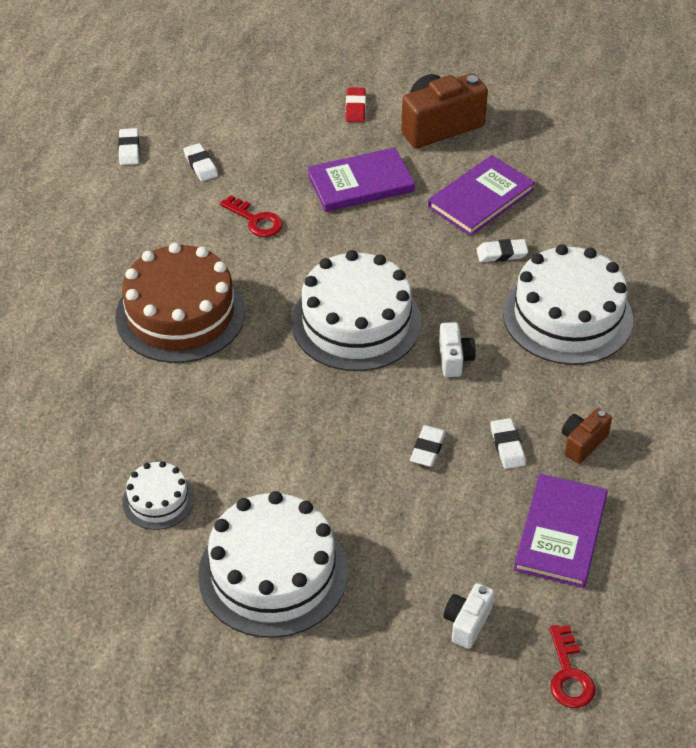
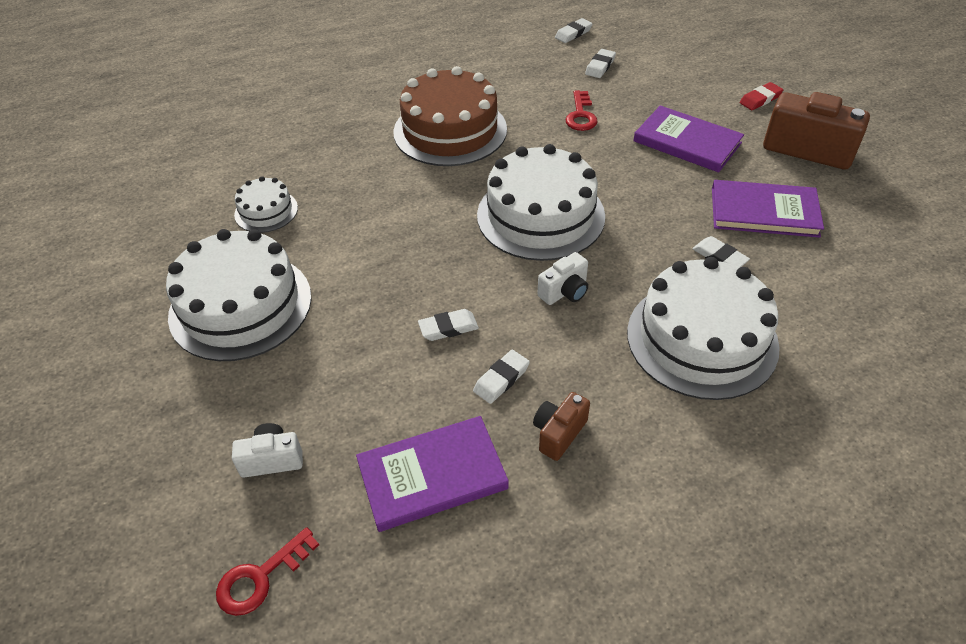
camera: 55 degrees right, 0 degrees up
(582, 443) = (559, 433): brown camera -> brown camera turned 60 degrees counterclockwise

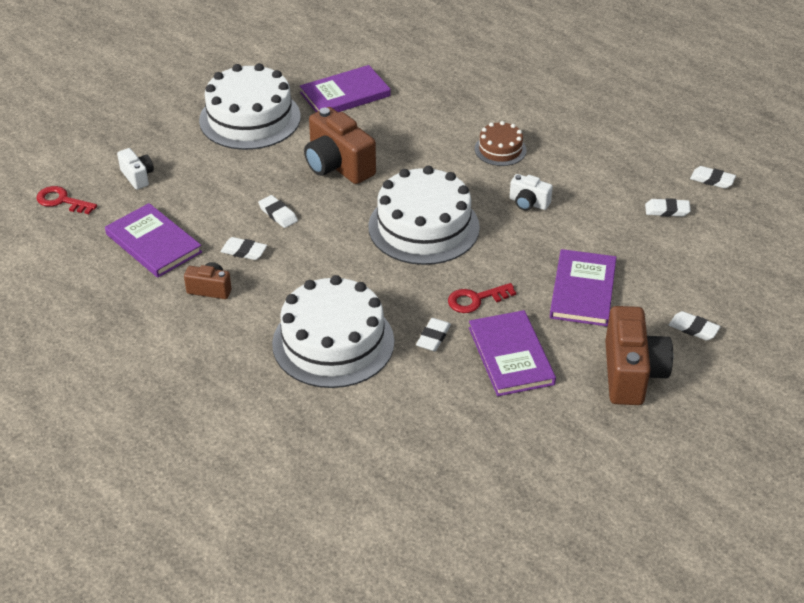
camera: 65 degrees right, 5 degrees down
(266, 211) = (345, 94): white cake -> purple book
(393, 252) = (338, 166): none -> brown camera
(450, 130) = (500, 149): brown cake -> brown cake, size x0.50
(565, 291) = (344, 260): white camera -> white camera (528, 203)
(581, 115) = (577, 216): red key -> red key (476, 299)
(760, 99) = (693, 328): red eraser -> white eraser

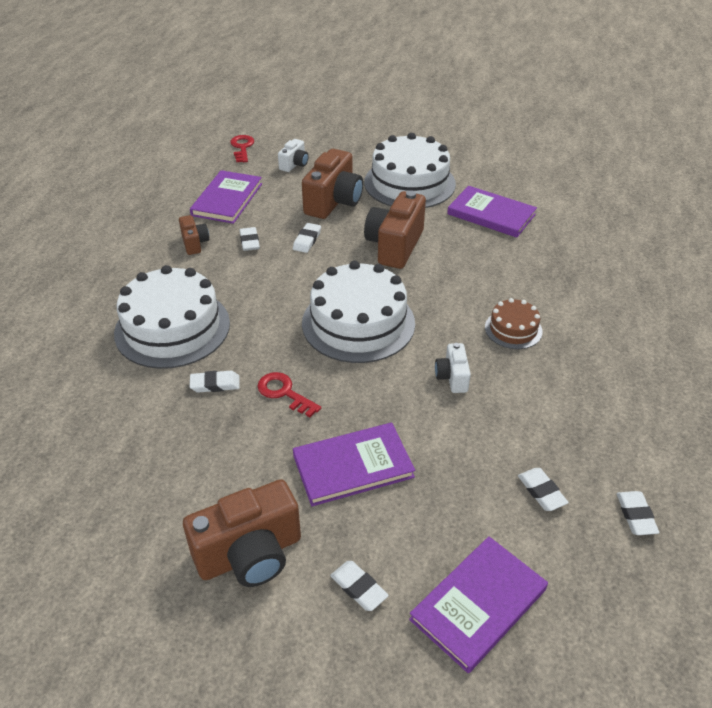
camera: 60 degrees right, 0 degrees up
(232, 175) = (333, 202): none -> brown camera
(511, 356) = (221, 446): purple book -> purple book (478, 604)
(693, 328) = (358, 588): white eraser -> white eraser turned 45 degrees counterclockwise

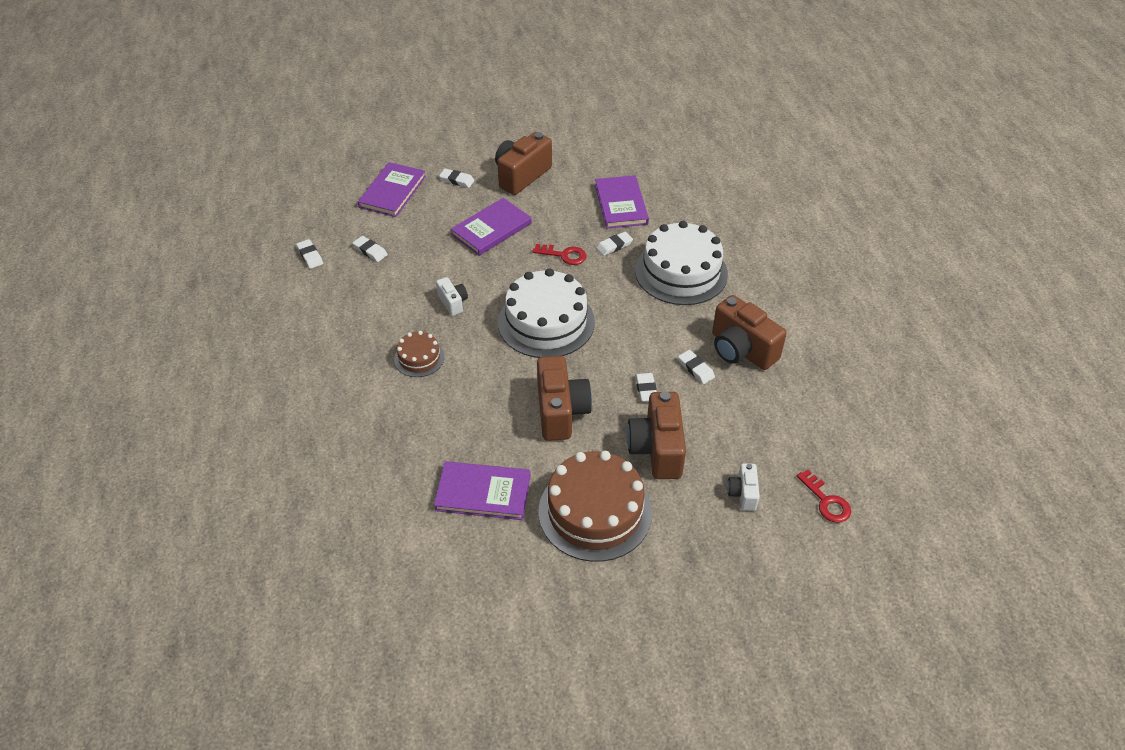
camera: 155 degrees right, 5 degrees up
(194, 243) = (741, 350): brown camera -> brown camera, size x1.93
(227, 199) = (764, 412): purple book -> purple book (621, 204)
(409, 183) = (595, 511): white cake -> brown cake

